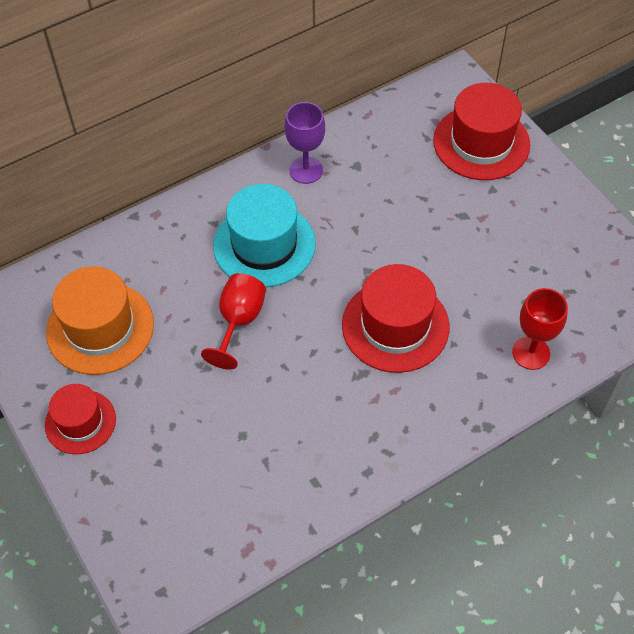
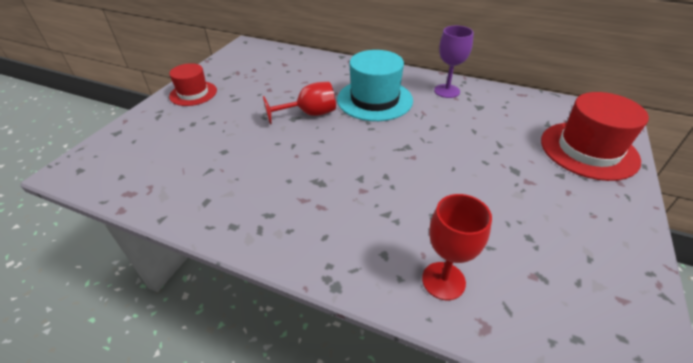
camera: 55 degrees right, 15 degrees down
(100, 328) = (260, 75): orange hat -> none
(395, 326) = (377, 180): red hat -> none

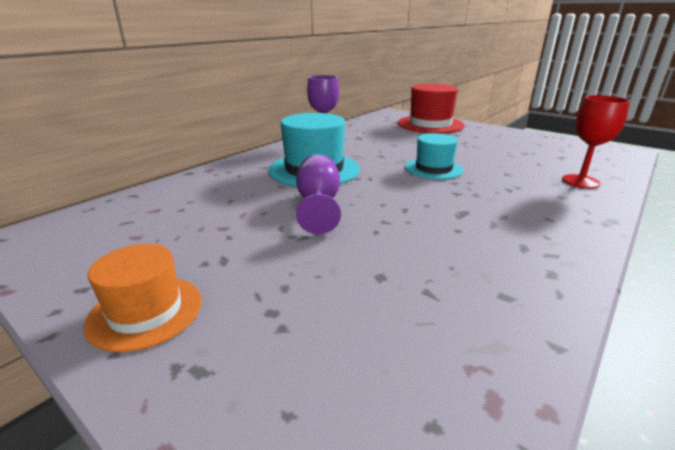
camera: 75 degrees left, 15 degrees down
(193, 93) = (146, 311): red hat -> orange hat
(309, 114) = (318, 205): red goblet -> purple goblet
(416, 162) = (433, 169): none -> turquoise hat

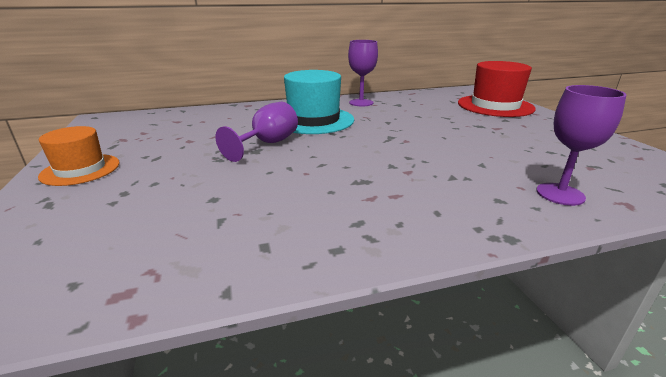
camera: 35 degrees right, 0 degrees up
(433, 169) = (413, 142): turquoise hat -> none
(580, 181) = (560, 194): red goblet -> purple goblet

